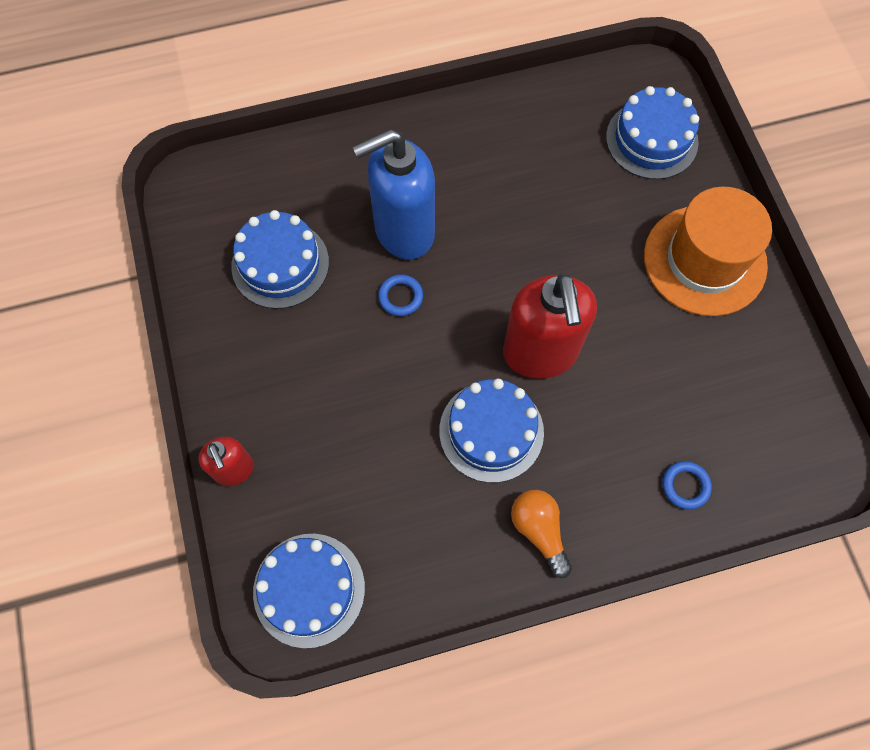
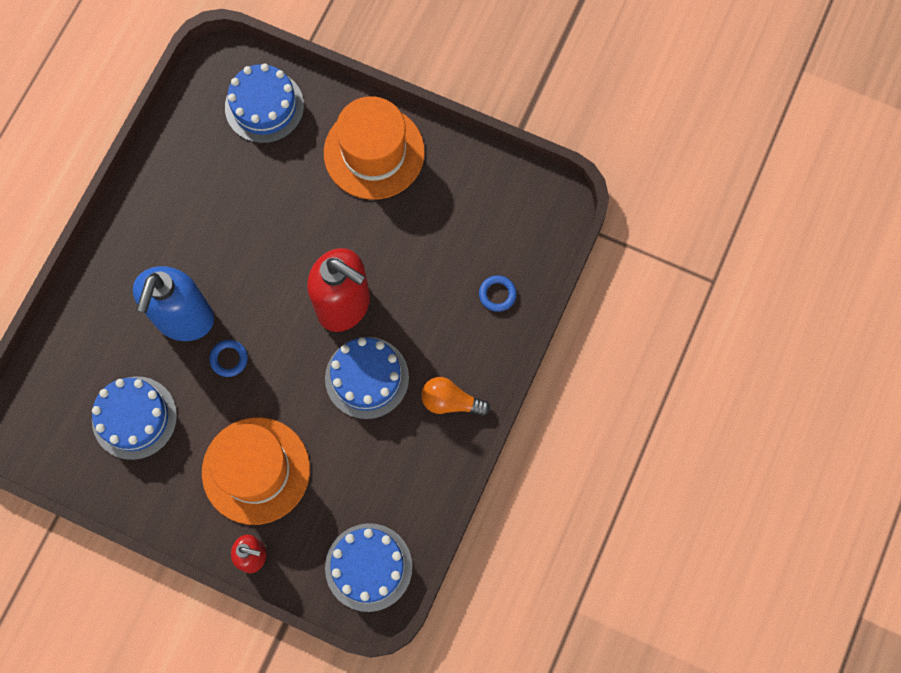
camera: 50 degrees left, 5 degrees up
(317, 405) = (256, 470): none -> orange hat

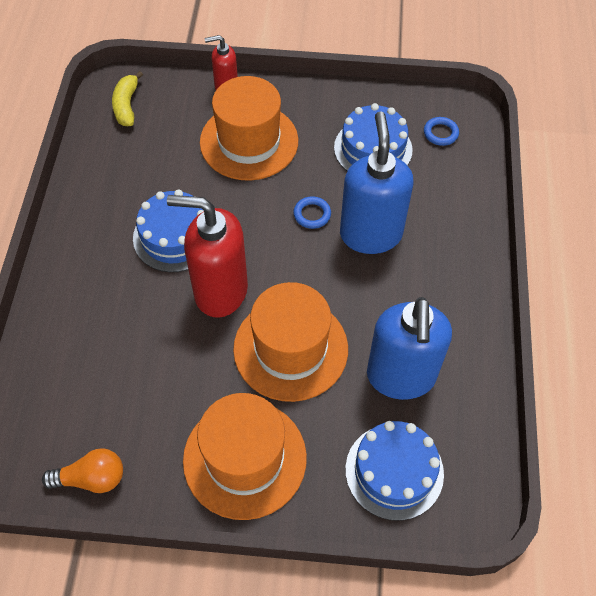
camera: 160 degrees right, 15 degrees down
(223, 176) = (401, 377): none -> blue soap dispenser
(303, 230) = (290, 349): none -> orange hat
(368, 567) = (127, 105): blue cake -> yellow banana
(450, 401) = (87, 240): orange light bulb -> orange light bulb (91, 478)
(497, 294) = (61, 349): blue ring -> blue ring (440, 133)

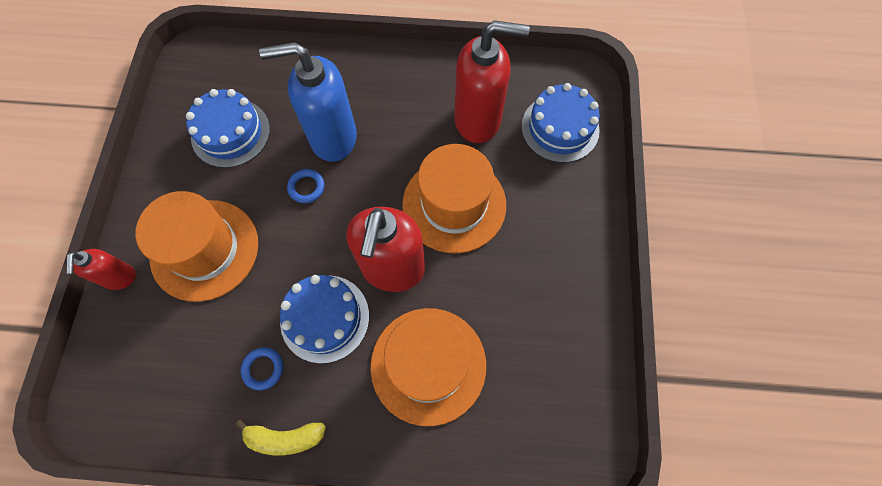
camera: 90 degrees left, 10 degrees up
(91, 478) = (592, 371): orange light bulb -> none
(127, 105) = (126, 393): yellow banana -> yellow banana (284, 438)
(244, 458) = (560, 239): orange hat -> orange hat (428, 365)
(401, 377) = (478, 120): blue soap dispenser -> red soap dispenser
(440, 133) = (219, 75): blue ring -> blue ring (263, 369)

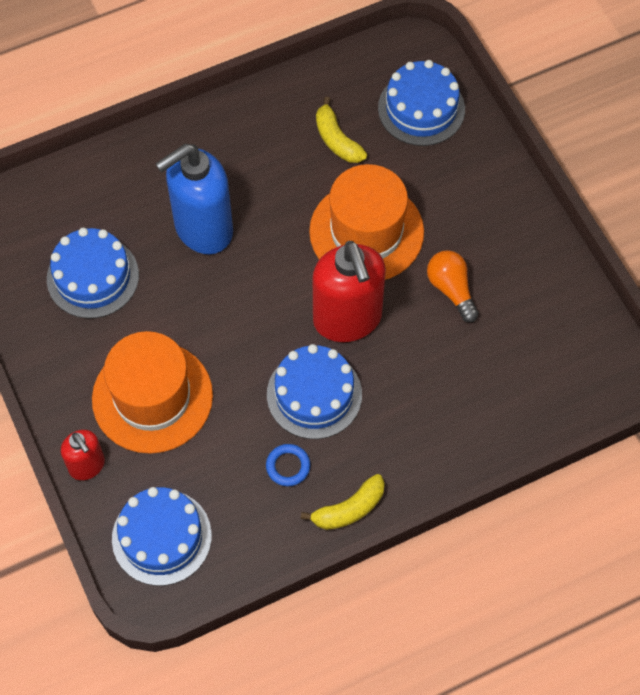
camera: 30 degrees left, 5 degrees down
(128, 371) = (161, 537): none -> blue cake
(306, 187) = (211, 289): blue ring -> none
(428, 365) = (435, 382): orange hat -> none
(478, 120) = (337, 140): red soap dispenser -> yellow banana
(492, 290) = (451, 289): none -> orange light bulb

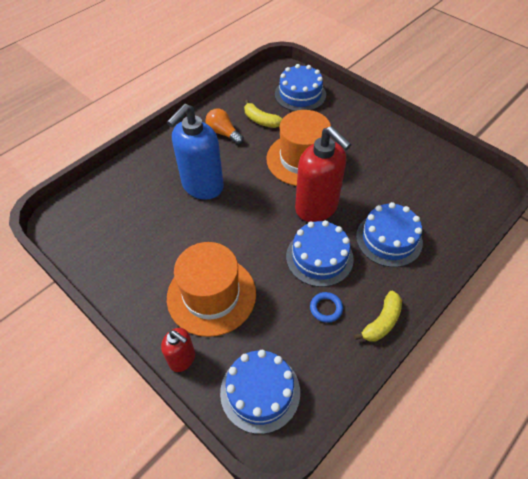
camera: 20 degrees left, 10 degrees down
(93, 277) = (140, 234): blue cake -> blue cake (389, 239)
(451, 289) = (369, 173): orange light bulb -> orange light bulb (223, 133)

